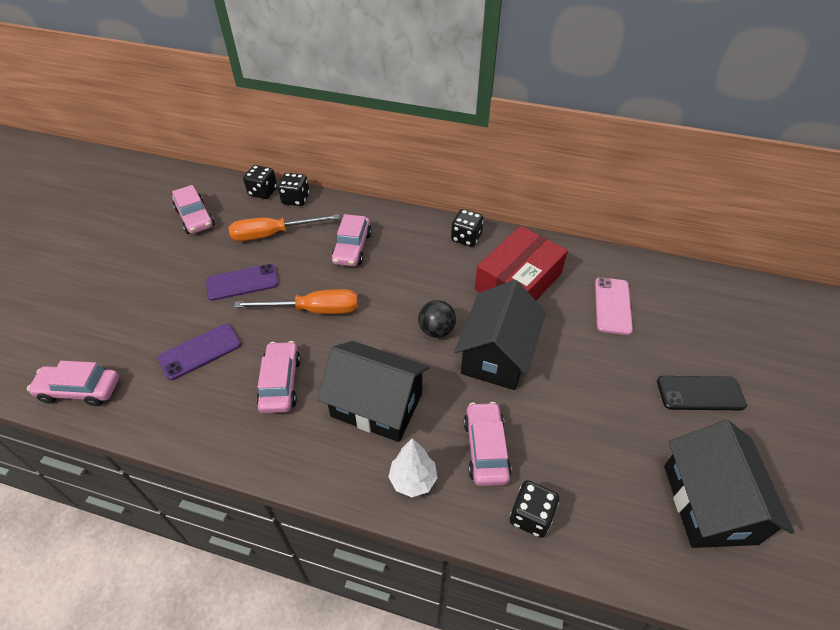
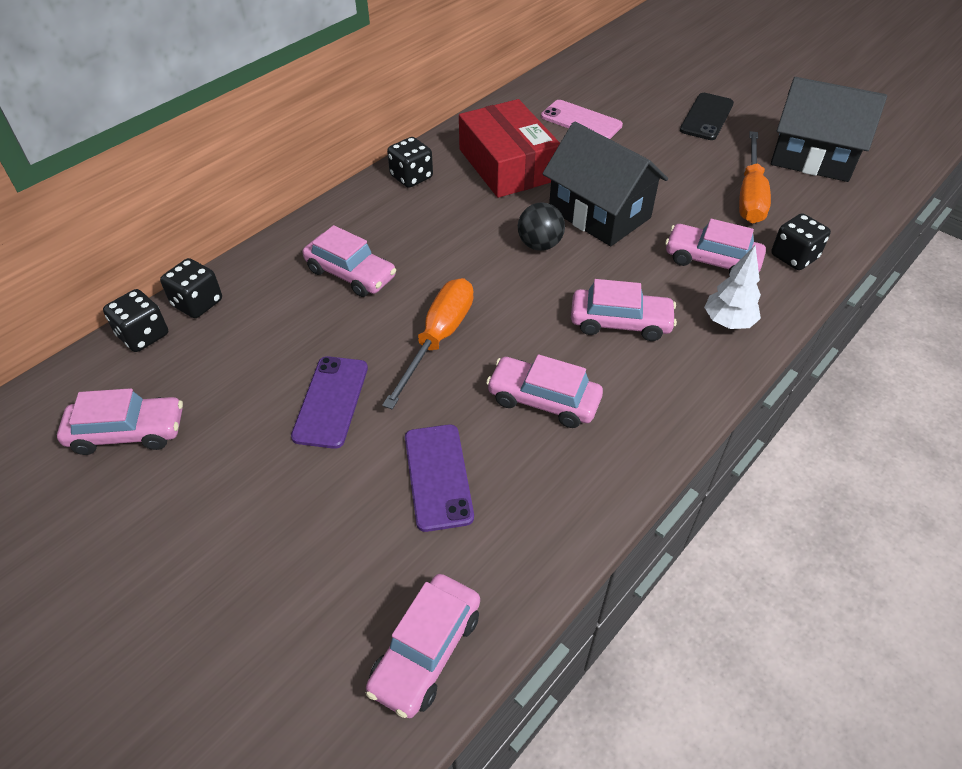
camera: 65 degrees left, 0 degrees up
(272, 234) = (254, 346): orange screwdriver -> orange screwdriver (750, 195)
(377, 405) = (620, 322): black house -> pink car

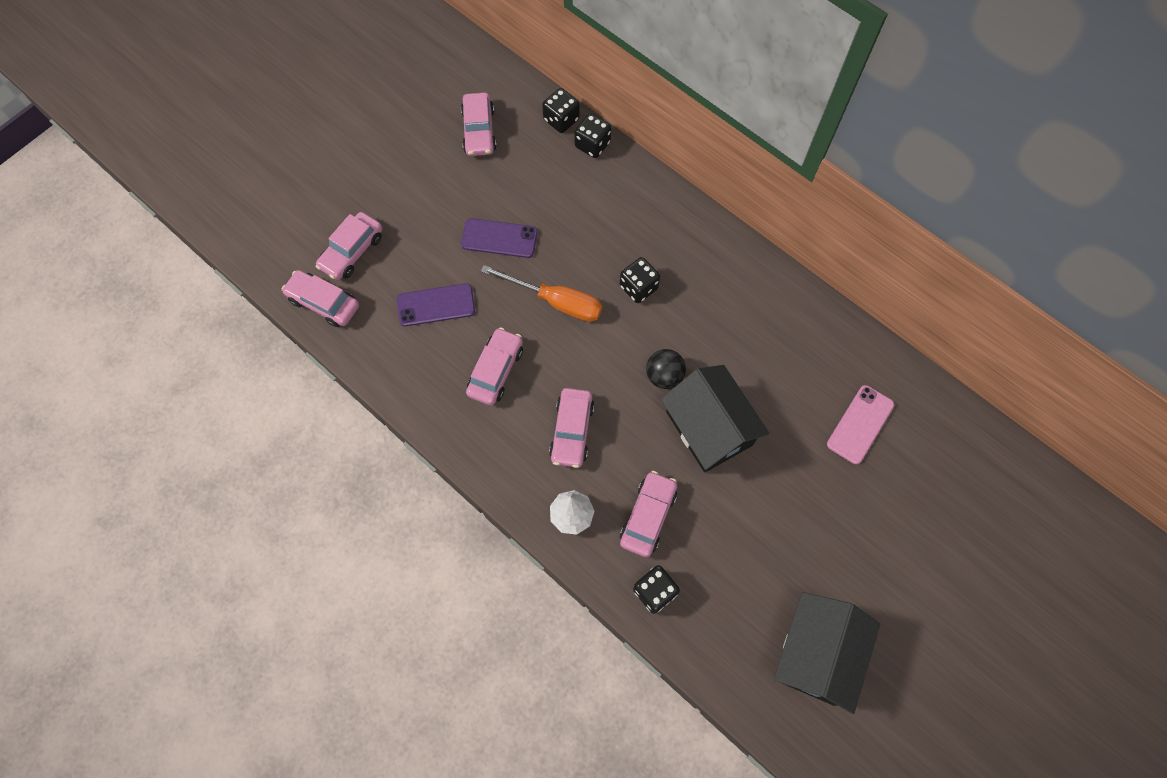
camera: 90 degrees right, 20 degrees up
(351, 274) = (625, 238): pink car -> pink car (352, 251)
(411, 177) = (753, 273): black dice -> black dice (638, 287)
(507, 165) = (778, 353): red box -> none
(599, 213) = (709, 428): black house -> black house turned 75 degrees counterclockwise
(706, 117) = (883, 555): black phone -> none
(750, 195) = (745, 572): orange screwdriver -> none

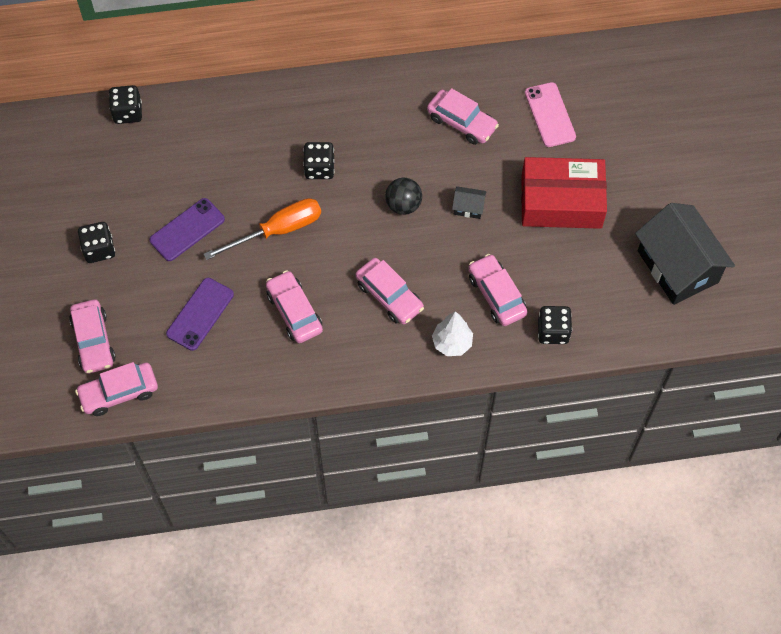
camera: 50 degrees left, 5 degrees down
(479, 131) = (78, 175): pink car -> pink car (462, 122)
(592, 145) = (171, 108): black dice -> black dice (99, 249)
(709, 428) = (468, 207): black house -> black house, size x0.41
(785, 500) = (561, 201): none -> red box

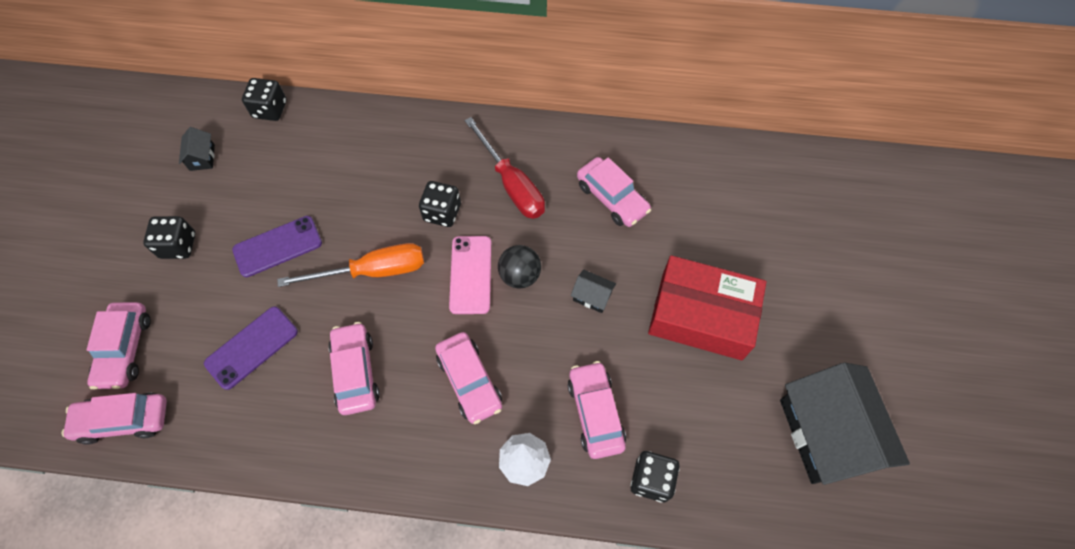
camera: 15 degrees right, 0 degrees up
(84, 170) = (202, 157): none -> black house
(371, 130) = (511, 184): none -> red screwdriver
(550, 115) = (712, 212): pink phone -> pink phone (471, 274)

